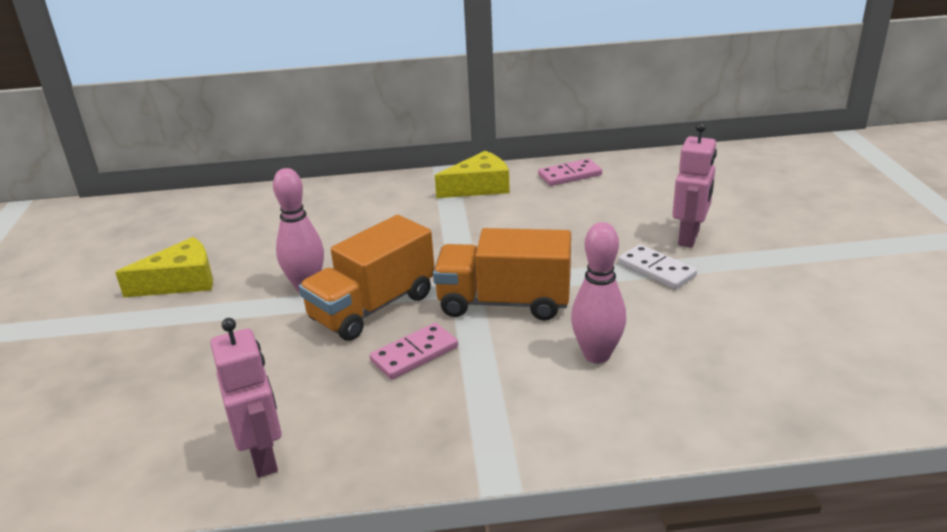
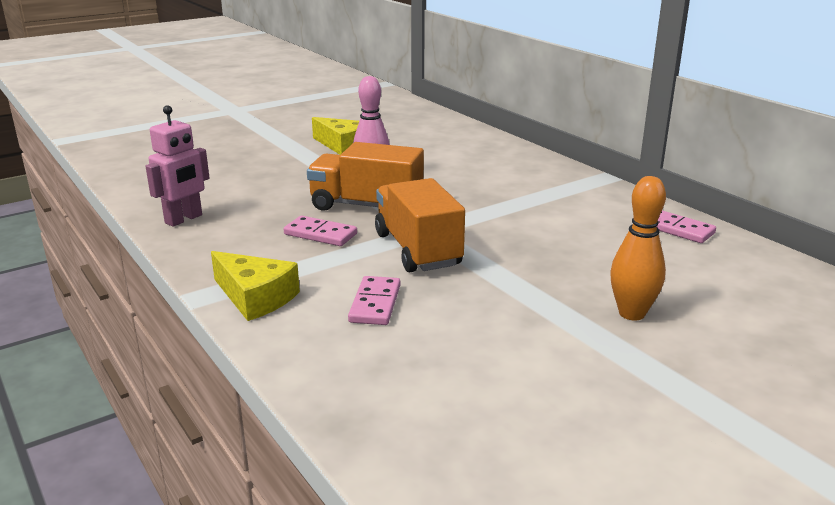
camera: 60 degrees right, 5 degrees down
(479, 187) = (593, 197): yellow cheese -> yellow cheese (255, 297)
(597, 355) = (375, 304): pink bowling pin -> pink domino
(656, 269) = (545, 306): white domino -> none
(689, 237) = (631, 313): pink robot -> orange bowling pin

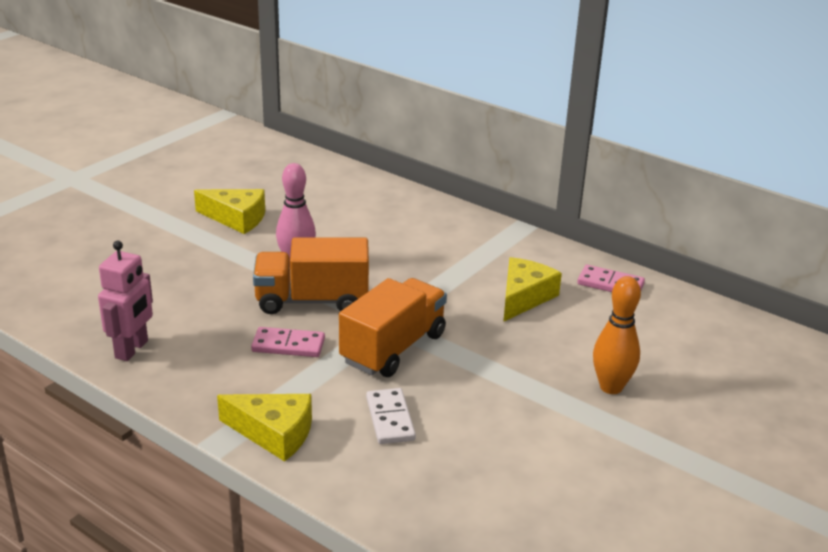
camera: 20 degrees left, 5 degrees up
(375, 304) = (390, 419): pink domino -> white domino
(417, 249) = (393, 348): orange truck -> orange truck turned 75 degrees clockwise
(576, 228) = (524, 297): none -> yellow cheese

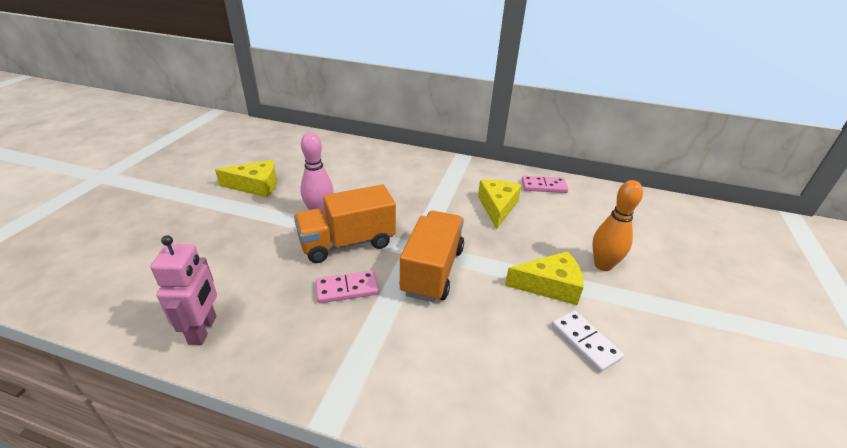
camera: 20 degrees left, 5 degrees up
(274, 433) = (377, 388): yellow cheese -> yellow cheese (549, 285)
(390, 419) = (468, 340): white domino -> white domino (585, 342)

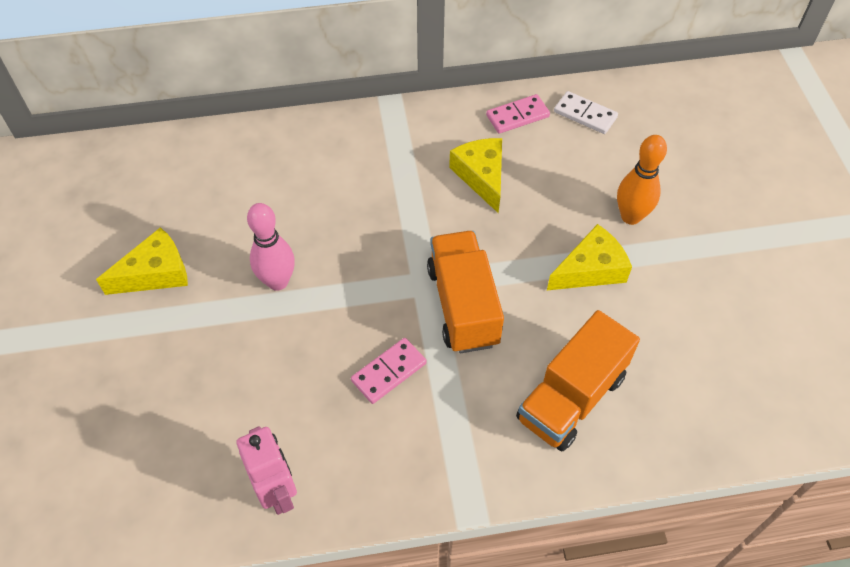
camera: 25 degrees left, 20 degrees up
(347, 243) = (344, 311): orange truck -> orange truck (571, 397)
(585, 342) = (651, 323): white domino -> white domino (585, 115)

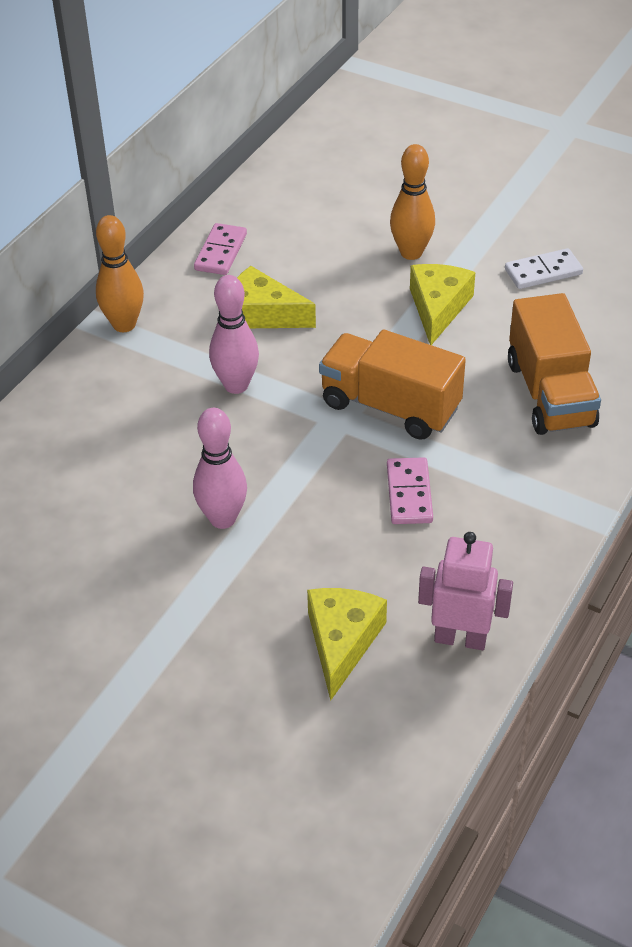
camera: 50 degrees left, 10 degrees down
(155, 273) = (104, 609): yellow cheese -> yellow cheese (342, 642)
(401, 116) = (124, 324): none -> orange bowling pin
(402, 208) = (236, 385): none -> pink bowling pin
(585, 115) = (271, 212): white domino -> white domino (543, 272)

